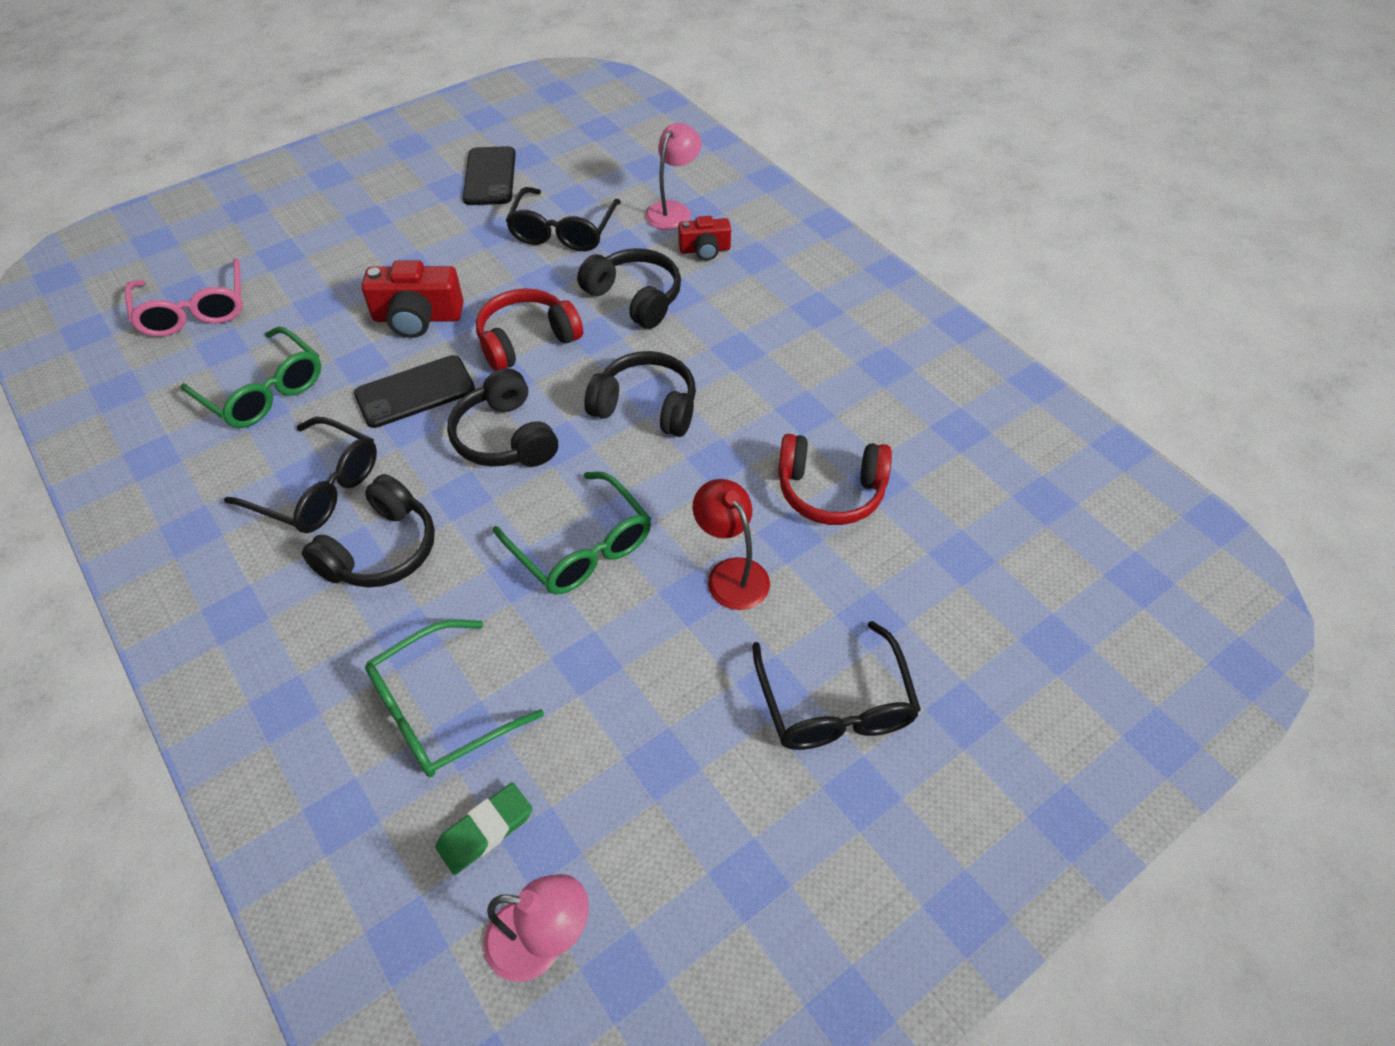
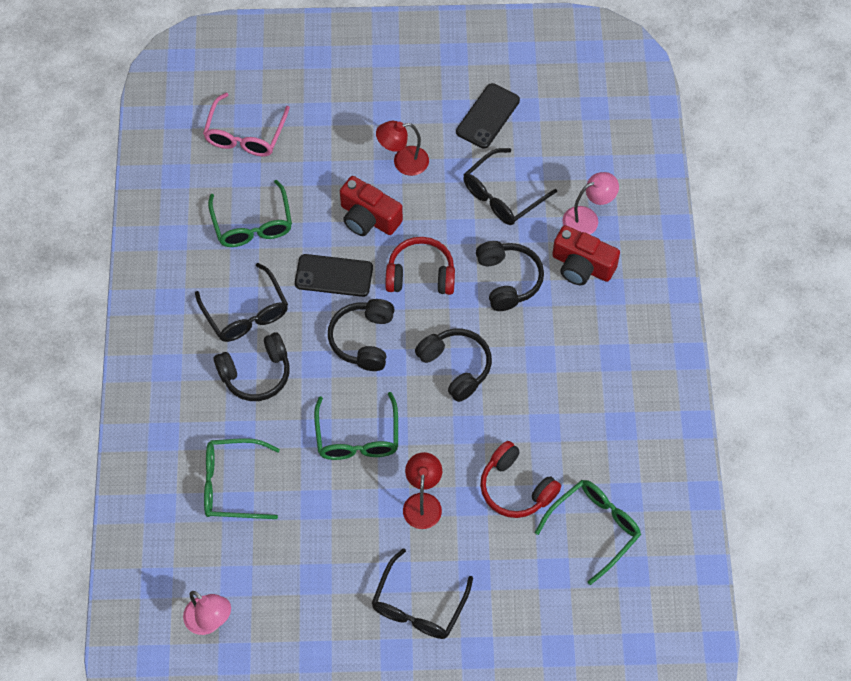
camera: 35 degrees right, 10 degrees up
(422, 251) = (403, 162): none -> red lamp
(485, 830) = (217, 557): green eraser -> none
(705, 250) = (582, 266): red camera -> red camera, size x1.63
(958, 480) = (594, 528): none -> green glasses

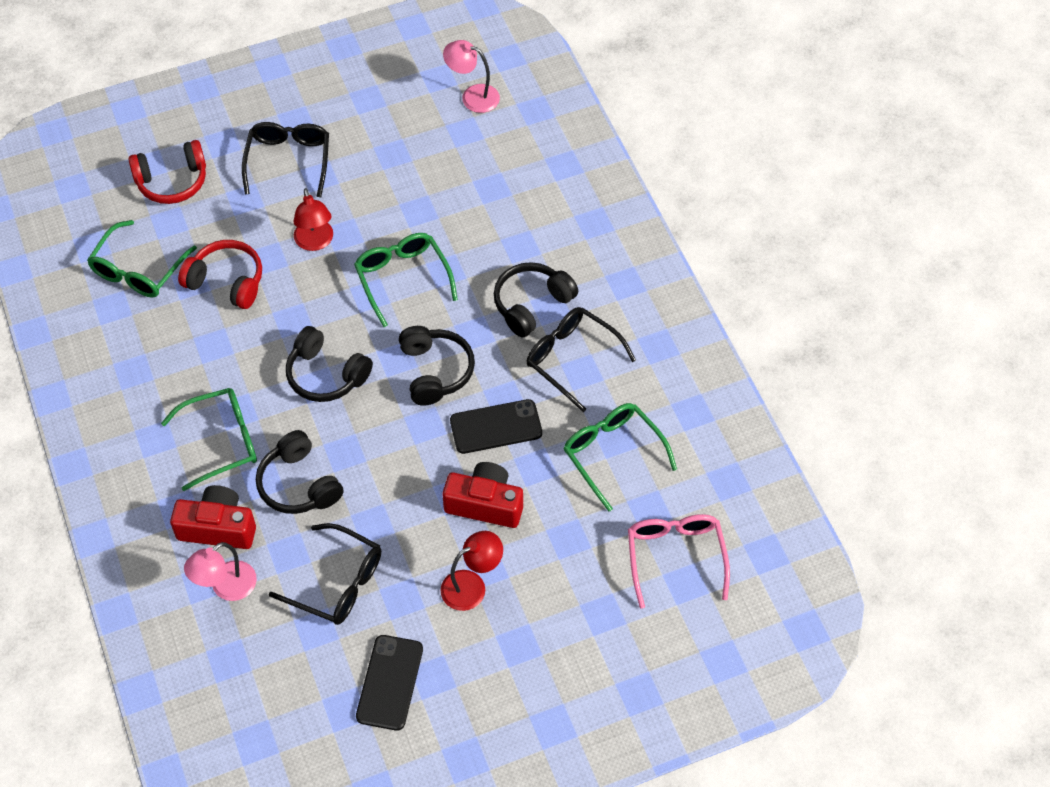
camera: 160 degrees right, 5 degrees down
(232, 484) = (506, 203): green glasses -> green glasses (222, 441)
(420, 275) = (400, 458): red headphones -> red headphones (172, 181)
(502, 195) = (337, 583): black glasses -> black glasses turned 90 degrees clockwise

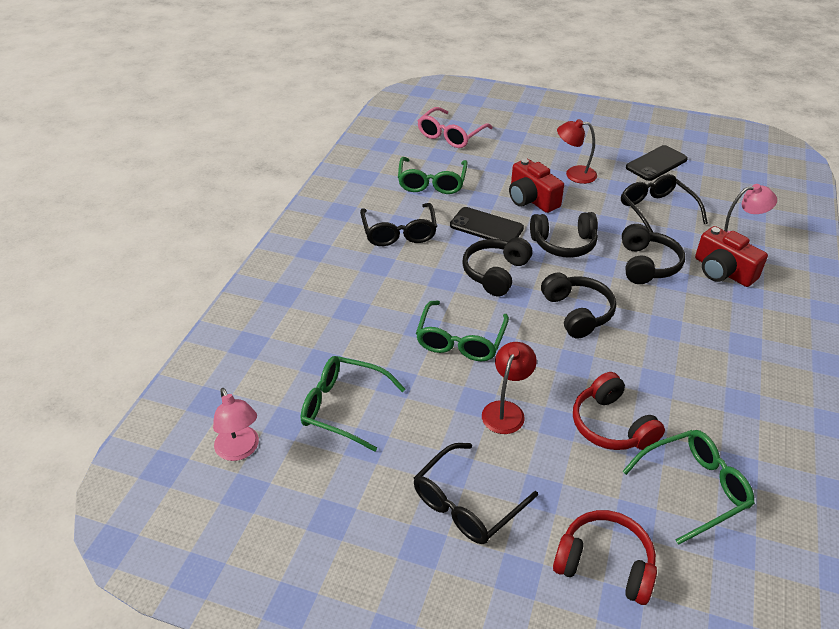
camera: 140 degrees left, 15 degrees down
(222, 441) = (690, 315): green glasses -> green glasses (343, 407)
(532, 304) = (387, 273): black headphones -> black headphones (564, 244)

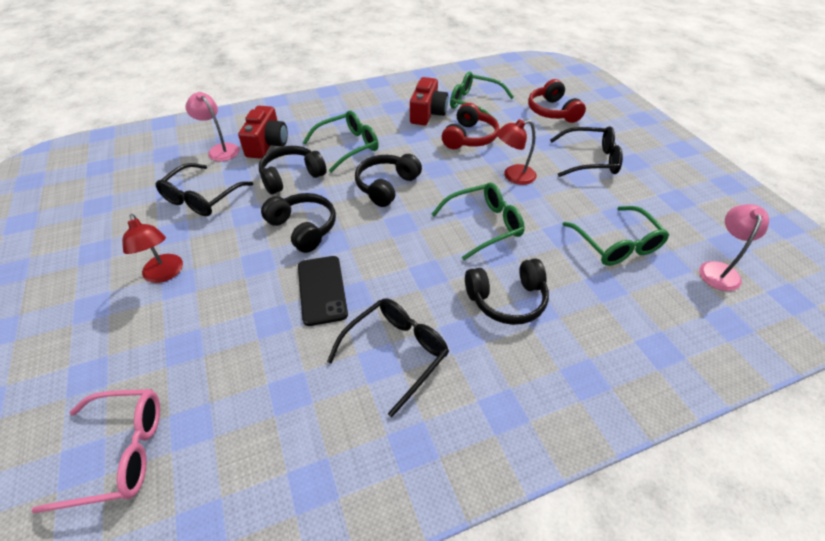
camera: 130 degrees left, 5 degrees up
(432, 183) = (271, 390): green glasses -> green glasses (348, 146)
(495, 273) = (386, 247): black headphones -> black headphones (507, 300)
(531, 199) = (242, 282): red camera -> red camera (427, 113)
(656, 163) = (104, 227): black phone -> none

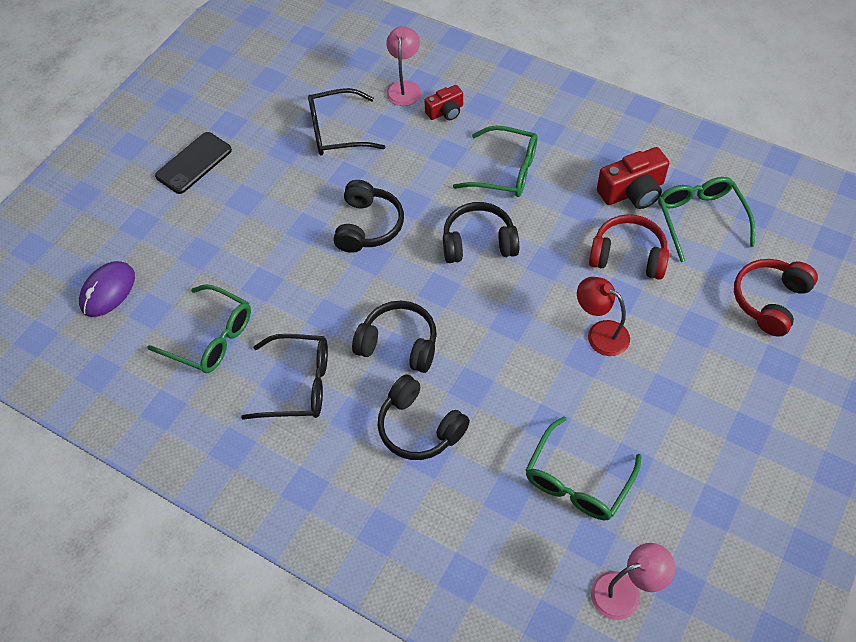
camera: 55 degrees right, 10 degrees up
(120, 453) = (108, 291): pink glasses -> purple mouse
(164, 274) = (245, 184): red lamp -> none
(267, 144) = (445, 111): red camera -> red camera, size x0.61
(291, 177) = (421, 165): black headphones -> black headphones (399, 344)
(322, 290) = (316, 291): black phone -> black phone (194, 163)
(469, 137) = (628, 256): red headphones -> red headphones turned 150 degrees counterclockwise
(484, 225) = (499, 354): green glasses -> green glasses (211, 337)
(590, 160) = (706, 388): black glasses -> none

